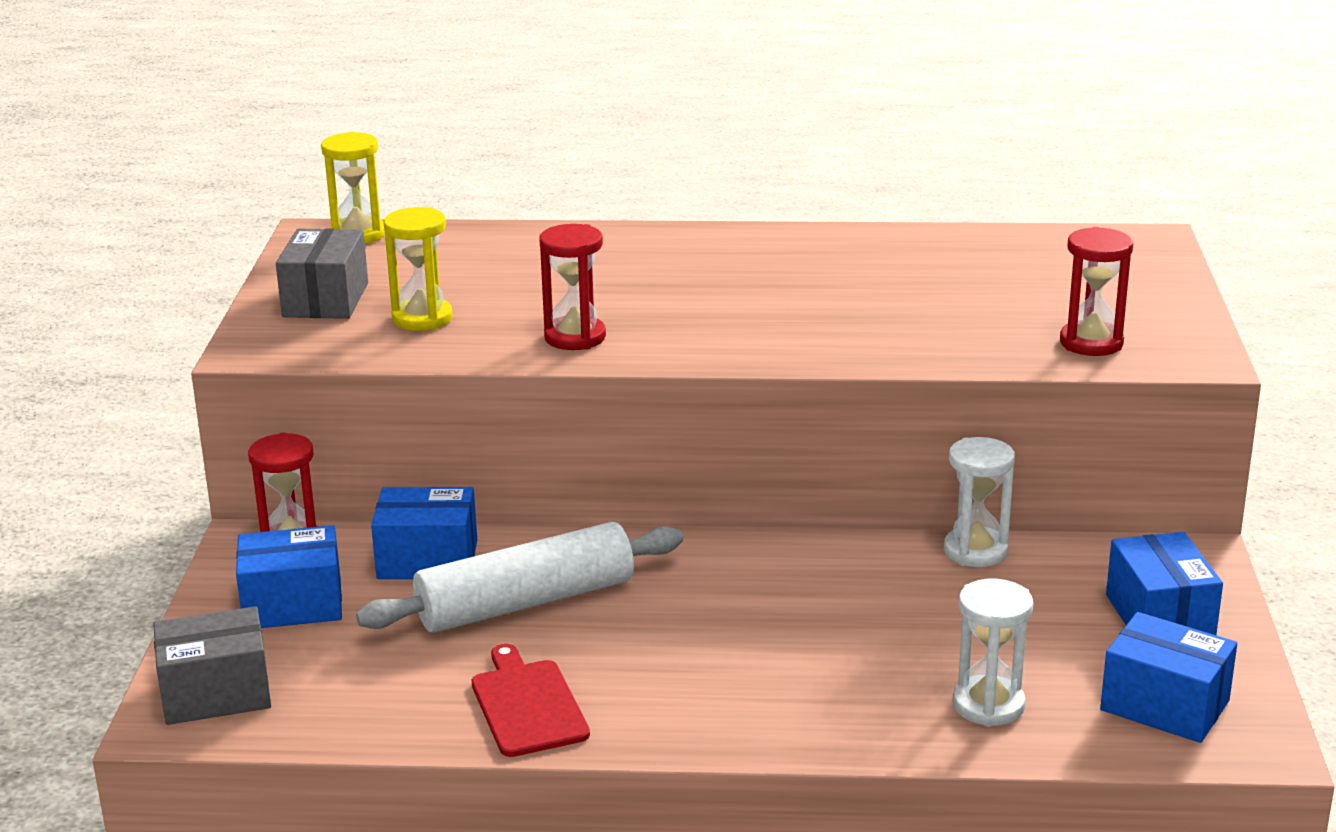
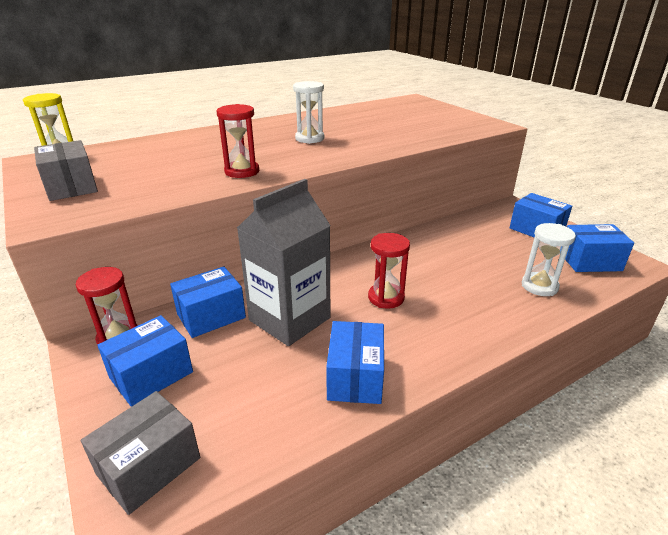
camera: 35 degrees left, 5 degrees up
(422, 318) = (144, 182): yellow hourglass -> none
(526, 603) = (289, 319): white rolling pin -> grey carton
(528, 705) = (355, 377): red cutting board -> blue box
(975, 551) = (445, 227): white hourglass -> white hourglass (309, 138)
(1091, 343) = (454, 128): red hourglass -> red hourglass (386, 298)

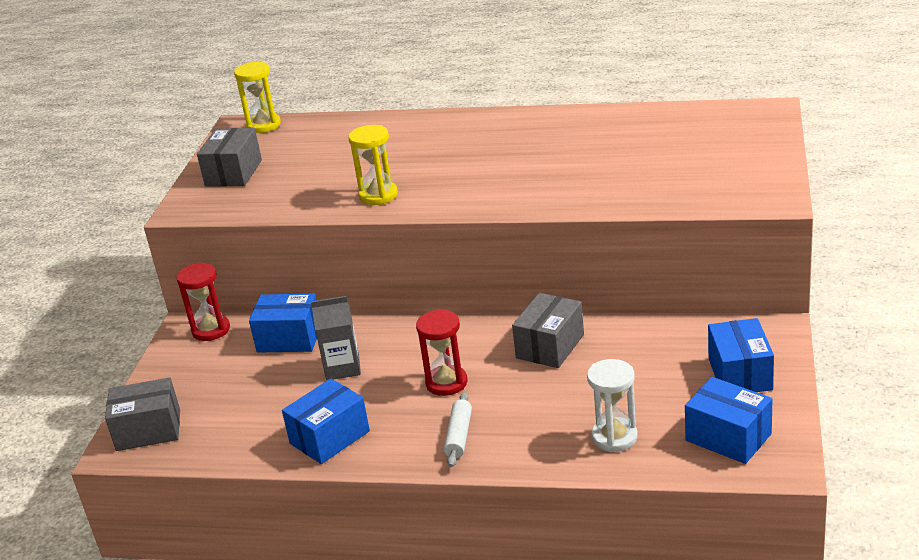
camera: 45 degrees right, 0 degrees up
(151, 375) = (204, 370): blue box -> none
(242, 171) = (378, 195): red hourglass -> yellow hourglass
(289, 319) = (342, 367): grey carton -> grey carton, size x0.56
(309, 138) = (508, 162): white hourglass -> none
(416, 252) = (550, 346): none -> grey box
(450, 328) = (459, 436): none -> white rolling pin

